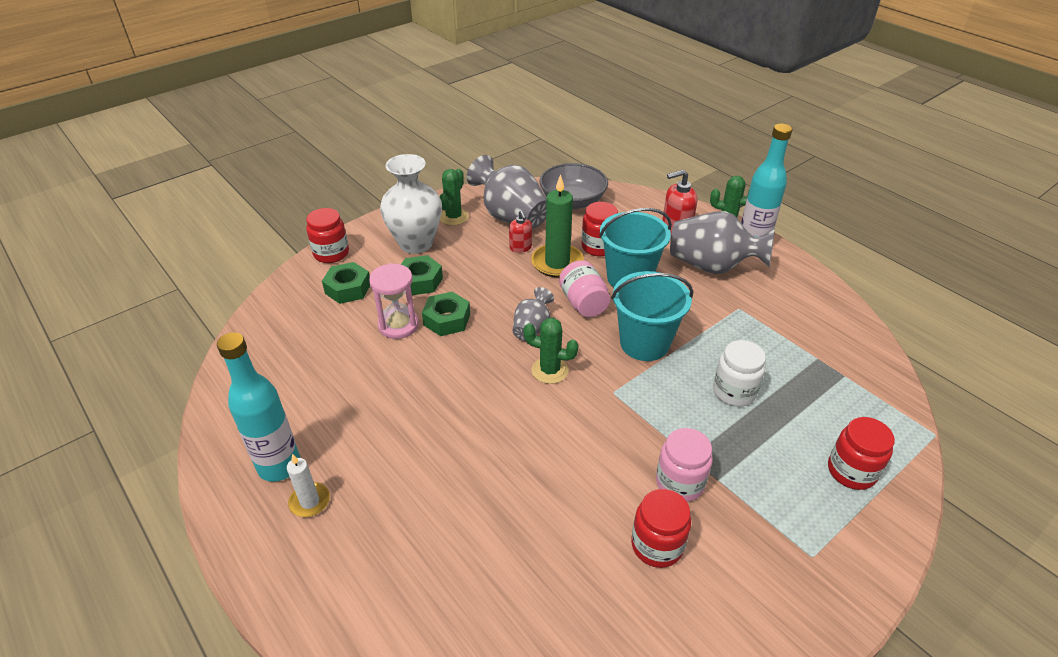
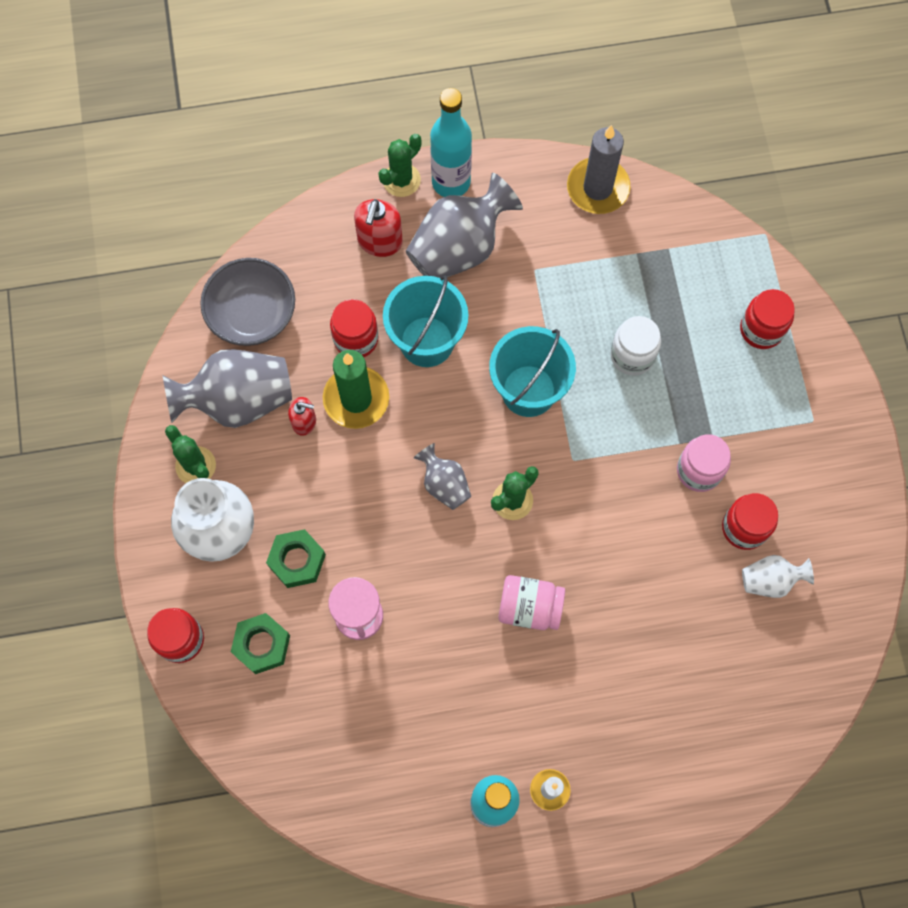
camera: 60 degrees left, 30 degrees up
(447, 319) = (379, 562): green nut -> none
(583, 303) = (437, 411): pink jar -> pink jar (529, 607)
(622, 594) = (770, 580): none -> white vase
(839, 315) = (598, 188): none -> grey candle

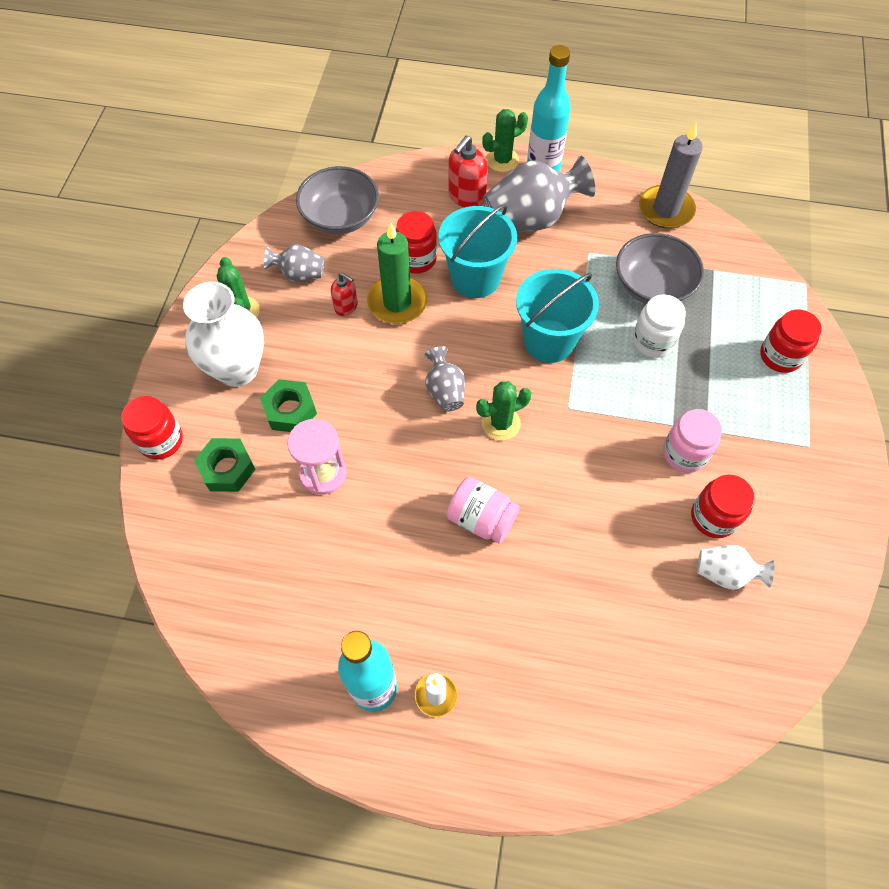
camera: 20 degrees right, 10 degrees down
(238, 400) = (299, 274): grey vase -> grey vase, size x0.53
(612, 288) = (653, 285): none -> grey bowl

